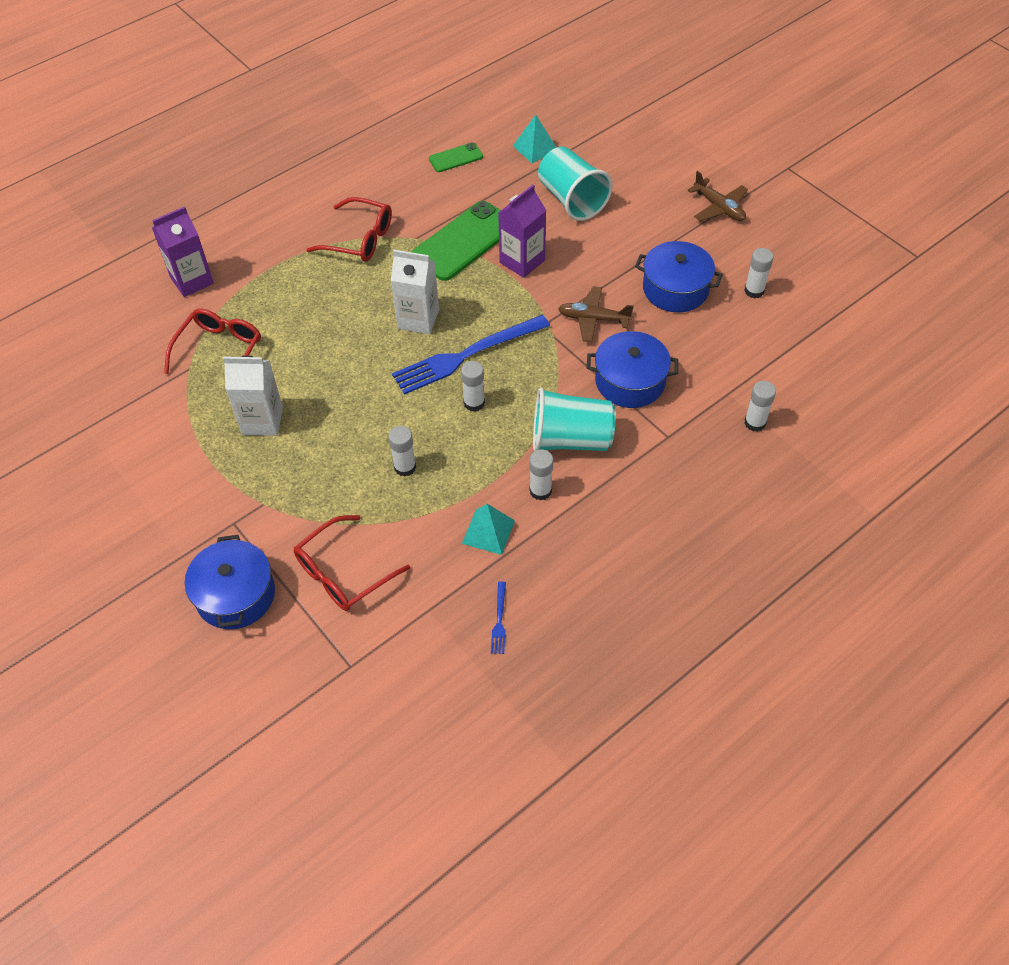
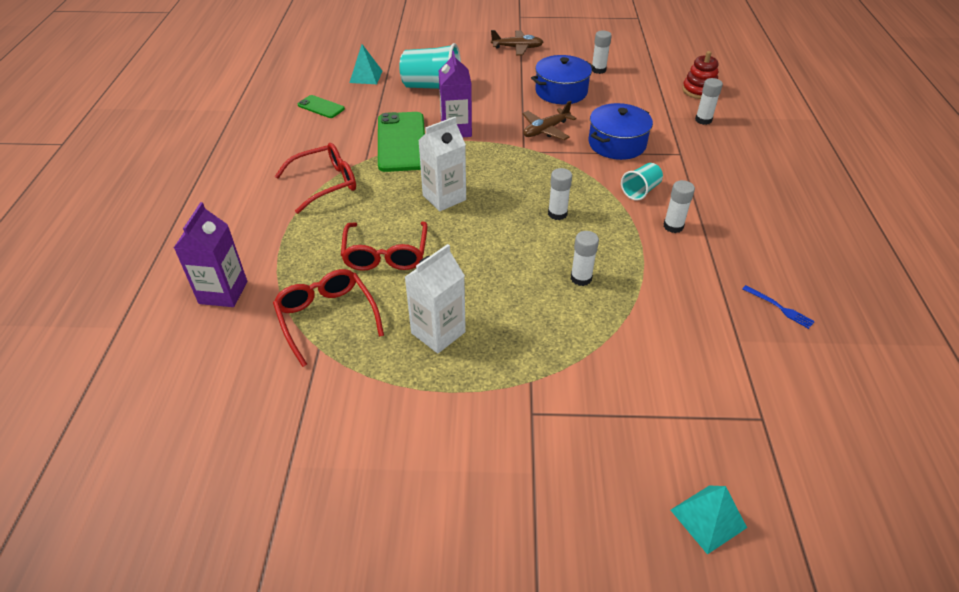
camera: 50 degrees left, 10 degrees down
(235, 595) = (617, 457): blue pot -> none
(343, 573) = (657, 370): red glasses -> red glasses (385, 254)
(456, 158) = (321, 107): green phone -> green phone turned 75 degrees counterclockwise
(466, 355) = (508, 194): blue fork -> none
(488, 532) = (688, 269): turquoise pyramid -> turquoise pyramid (708, 518)
(571, 440) = (640, 191): turquoise cup -> turquoise cup, size x0.55
(813, 390) = (699, 90): none -> red stacking toy

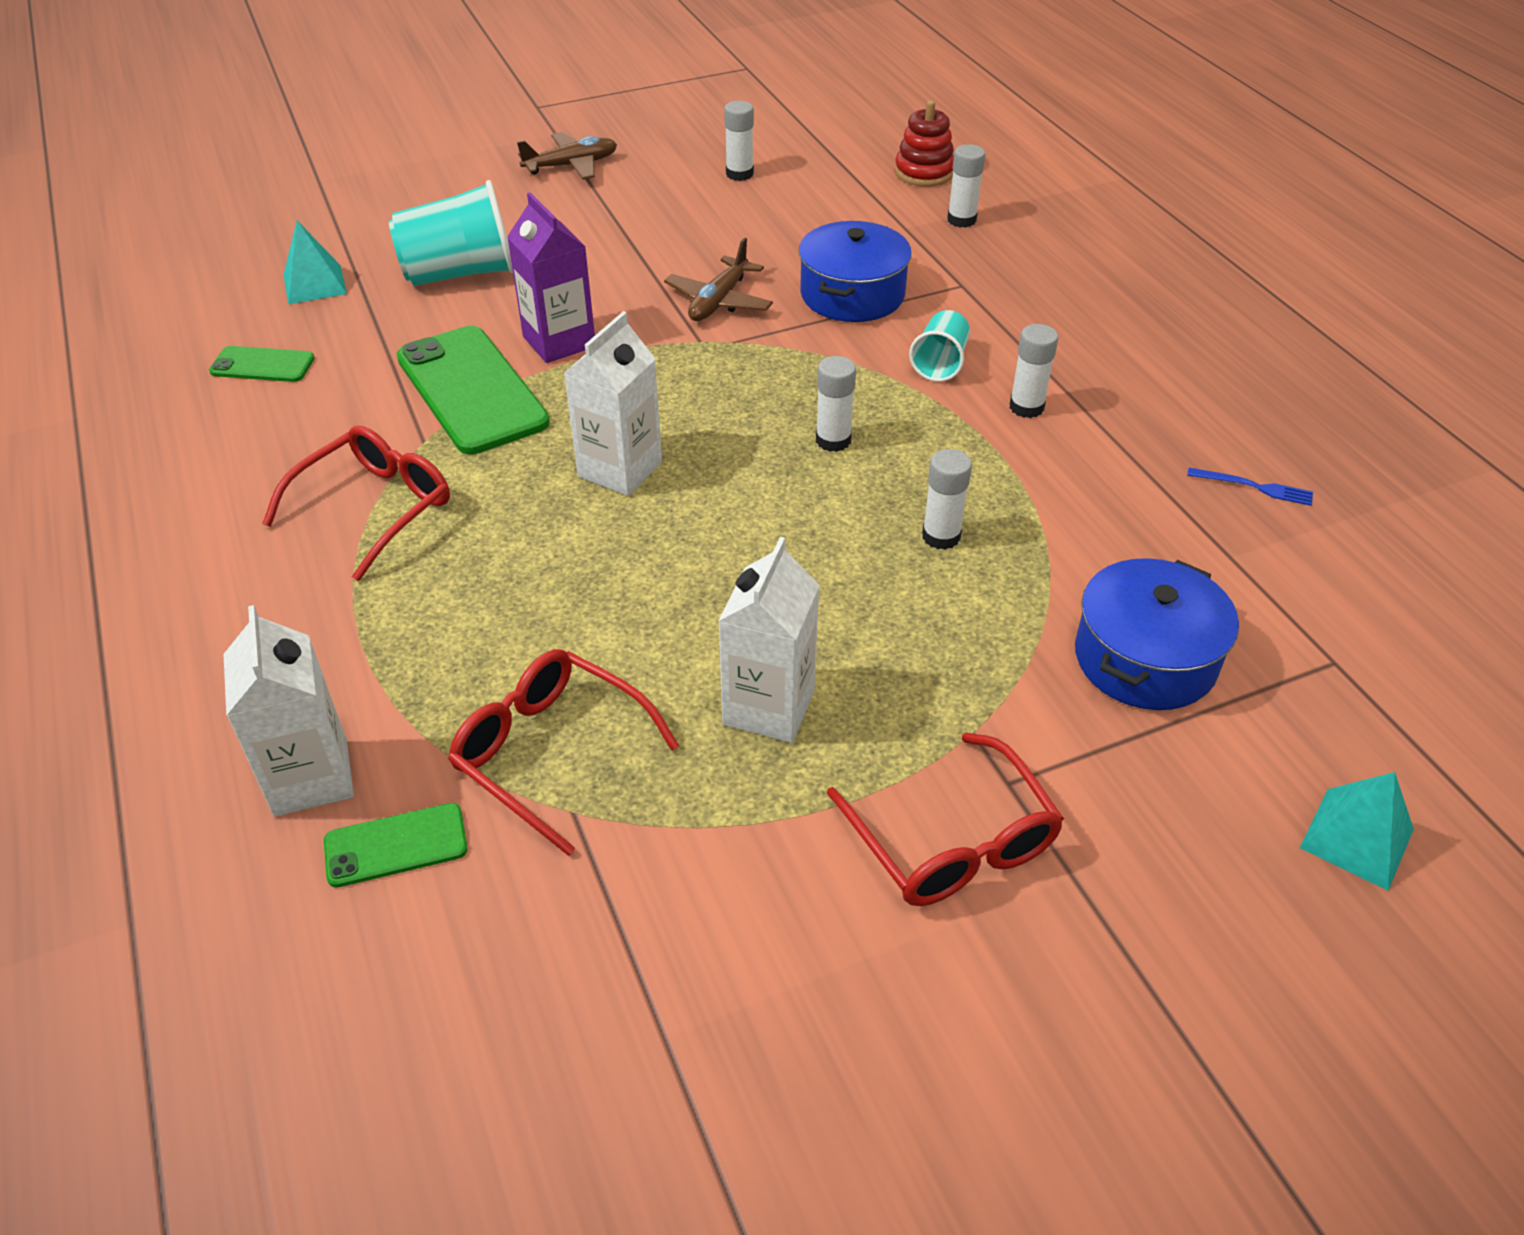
camera: 25 degrees left, 0 degrees up
(223, 292) = (311, 777): purple carton -> white carton
(236, 334) = (396, 845): none -> green phone
(385, 254) = (582, 603): red glasses -> red glasses (952, 842)
(561, 91) = (701, 227): blue pot -> blue pot (1145, 658)

